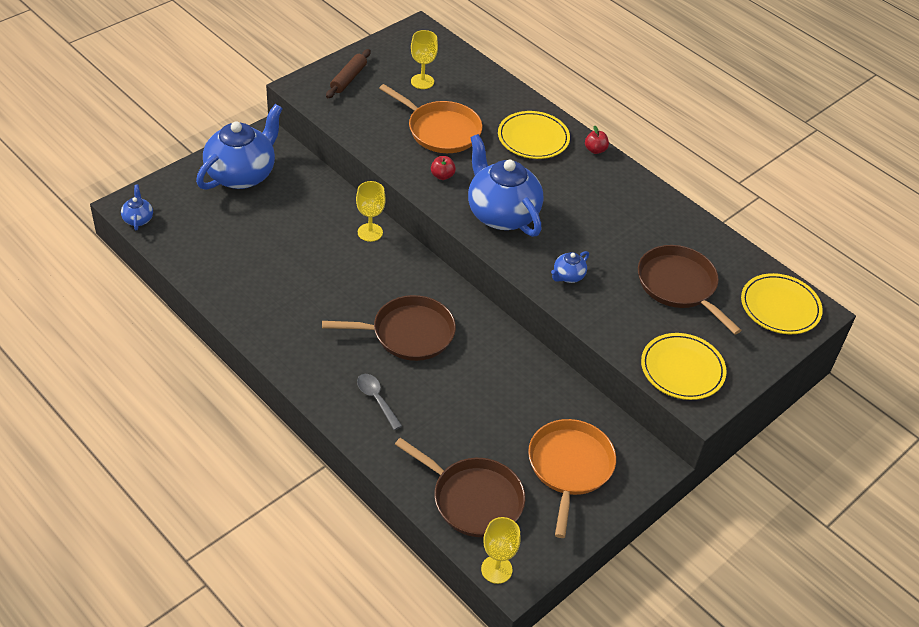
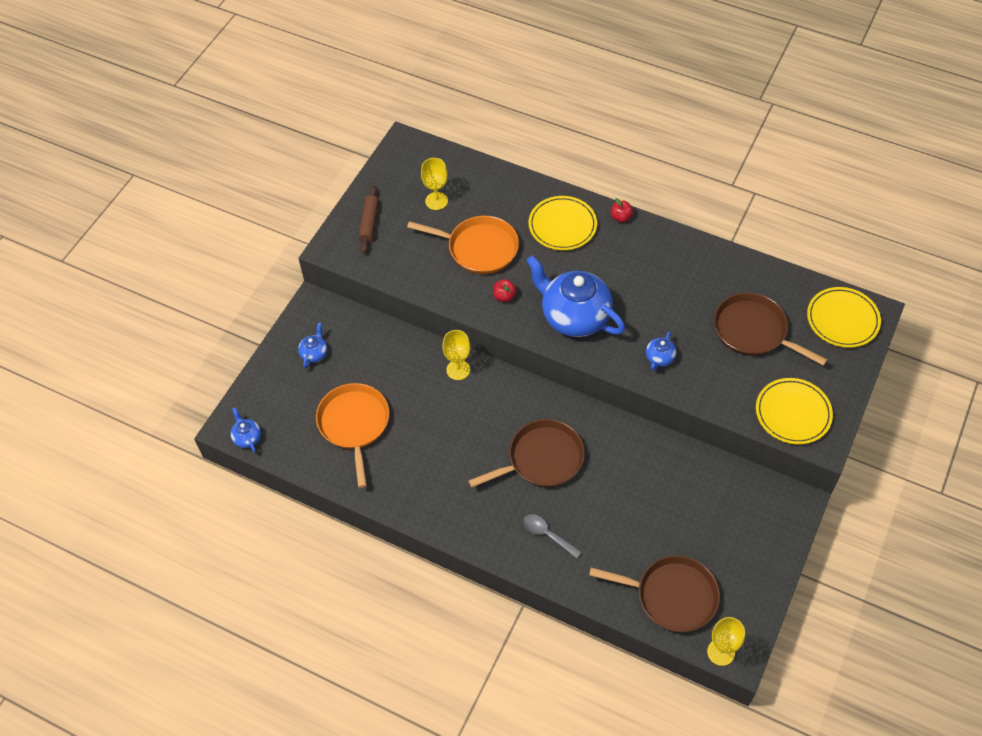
camera: 15 degrees left, 10 degrees up
(242, 174) = (314, 353): blue teapot -> blue teapot, size x0.43
(569, 467) = (733, 533): orange pan -> orange pan (354, 424)

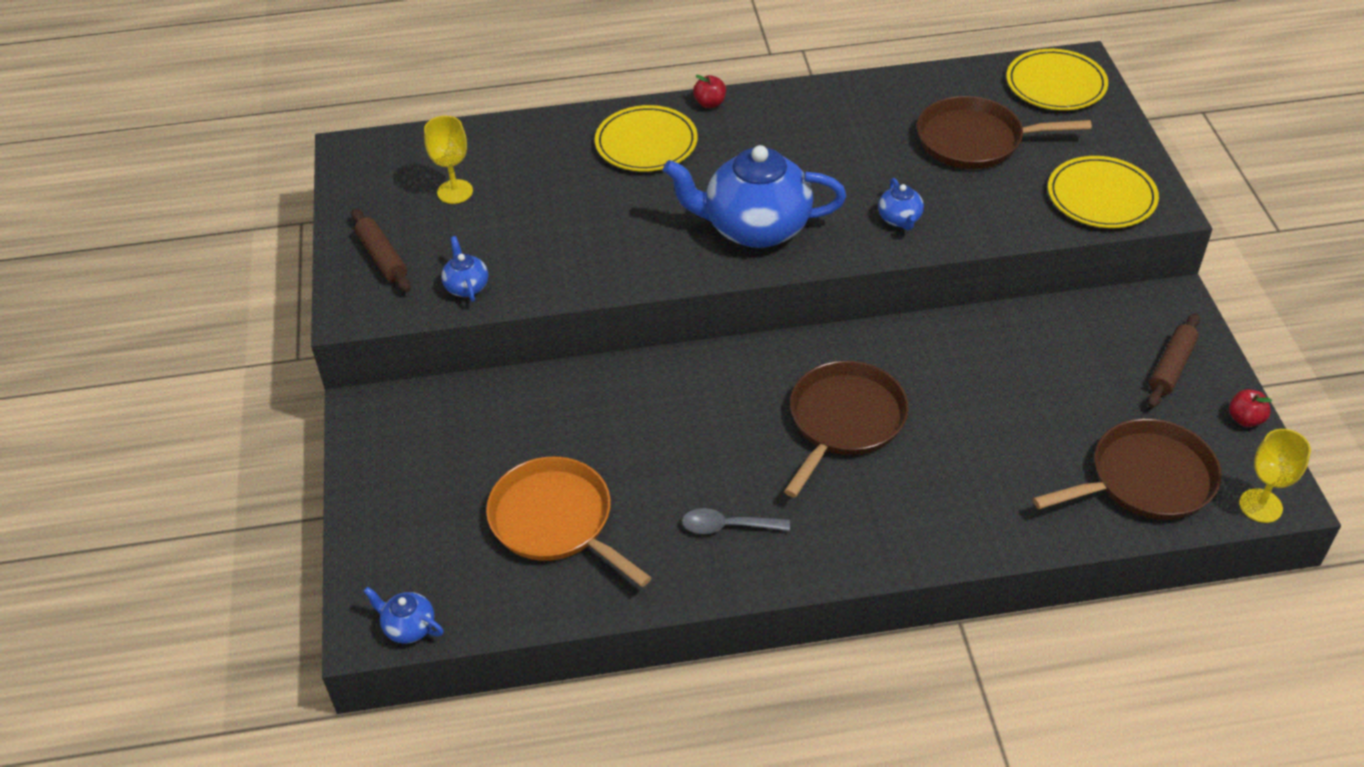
camera: 35 degrees left, 10 degrees down
(314, 353) = (419, 467): blue teapot -> blue teapot (466, 286)
(458, 370) = (640, 380): yellow goblet -> none
(479, 248) = (562, 215): orange pan -> none
(504, 296) = (645, 250): red apple -> red apple (1245, 419)
(547, 534) = (935, 501): grey spoon -> grey spoon (727, 526)
(753, 541) = (1171, 367): none -> brown rolling pin

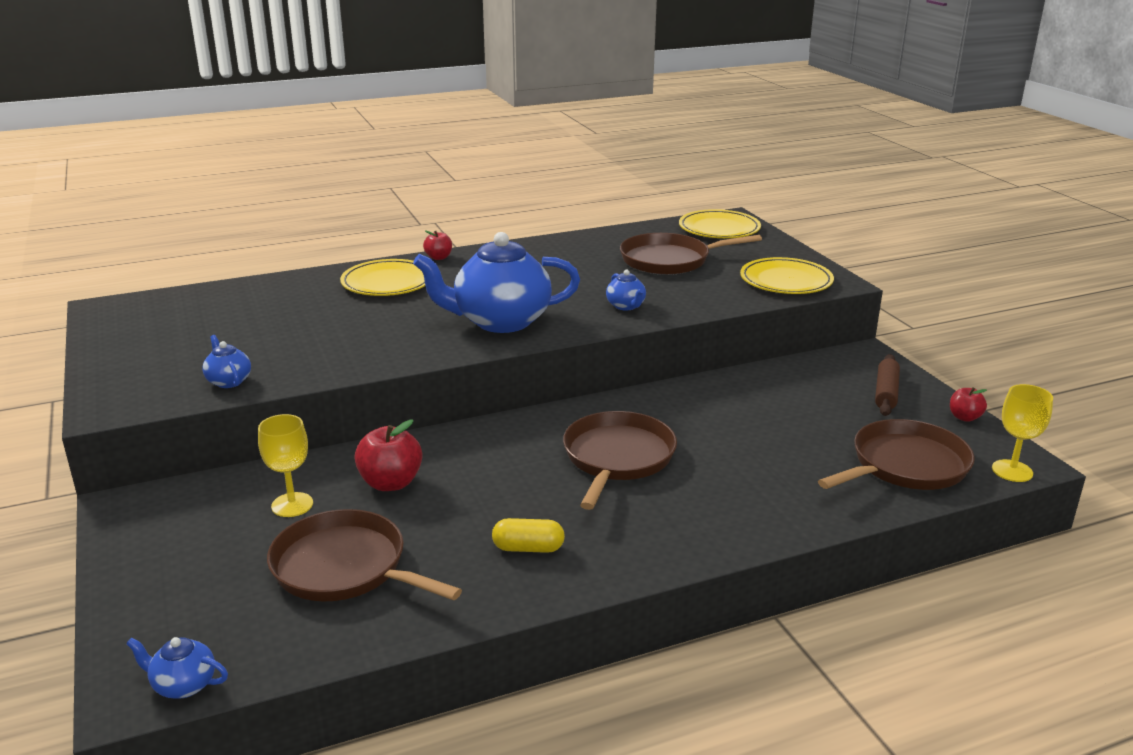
camera: 15 degrees left, 20 degrees down
(382, 257) = (139, 370): brown rolling pin -> none
(455, 192) = (210, 324): yellow goblet -> yellow goblet (292, 505)
(556, 521) = (344, 567): orange pan -> brown pan
(613, 420) = (390, 483): none -> red apple
(727, 526) = (528, 548): grey spoon -> yellow capsule

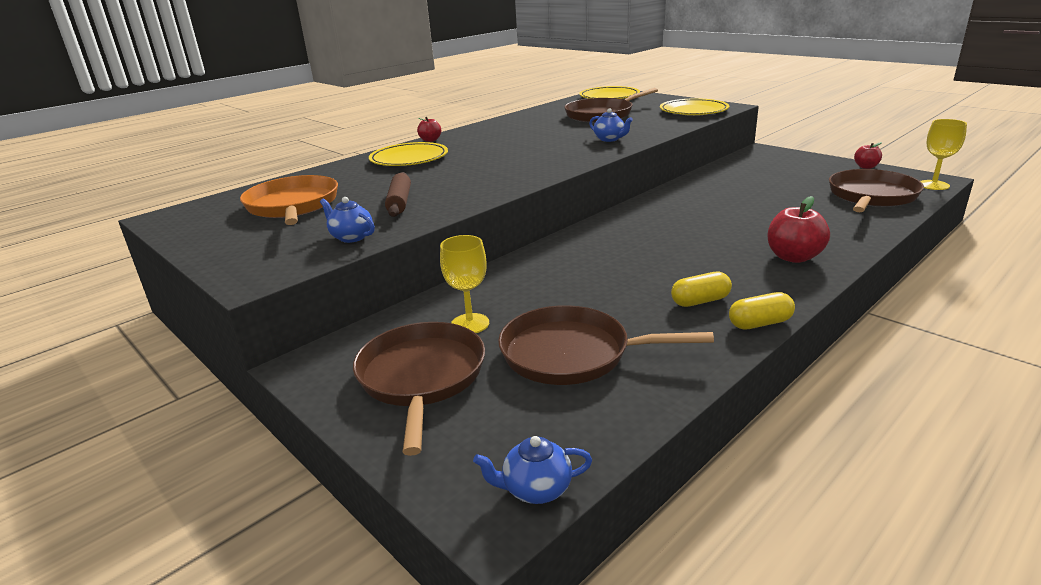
camera: 20 degrees left, 0 degrees up
(219, 323) = (293, 205): none -> orange pan
(390, 483) = (536, 289): red apple -> red apple (793, 257)
(500, 321) = (531, 162): blue teapot -> none
(554, 593) = (760, 323): none -> yellow capsule
(617, 458) = (686, 234): brown pan -> brown pan (421, 377)
(886, 392) = (803, 165): brown rolling pin -> brown rolling pin (399, 202)

